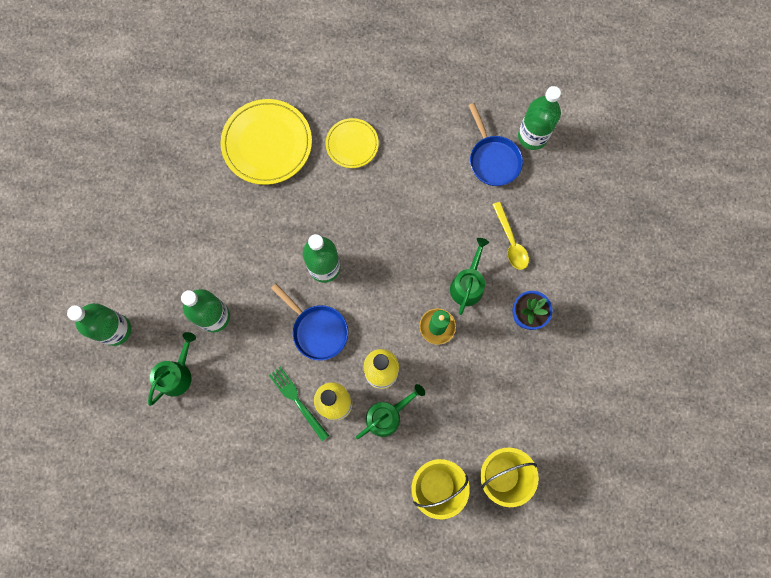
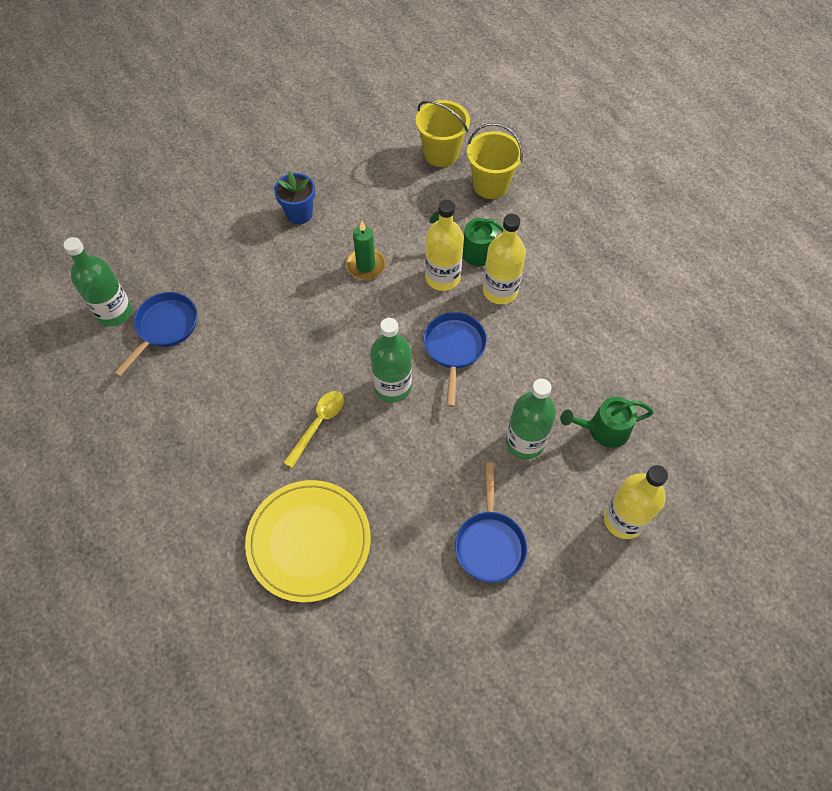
camera: 130 degrees left, 15 degrees down
(116, 330) = (623, 520): green bottle -> yellow bottle
(175, 240) = (489, 543): none -> blue pan
(297, 401) = (526, 319): green fork -> none
(352, 144) = (244, 458): yellow plate -> none
(468, 285) = (308, 268): green watering can -> none
(510, 241) = (239, 264): yellow spoon -> yellow spoon (318, 424)

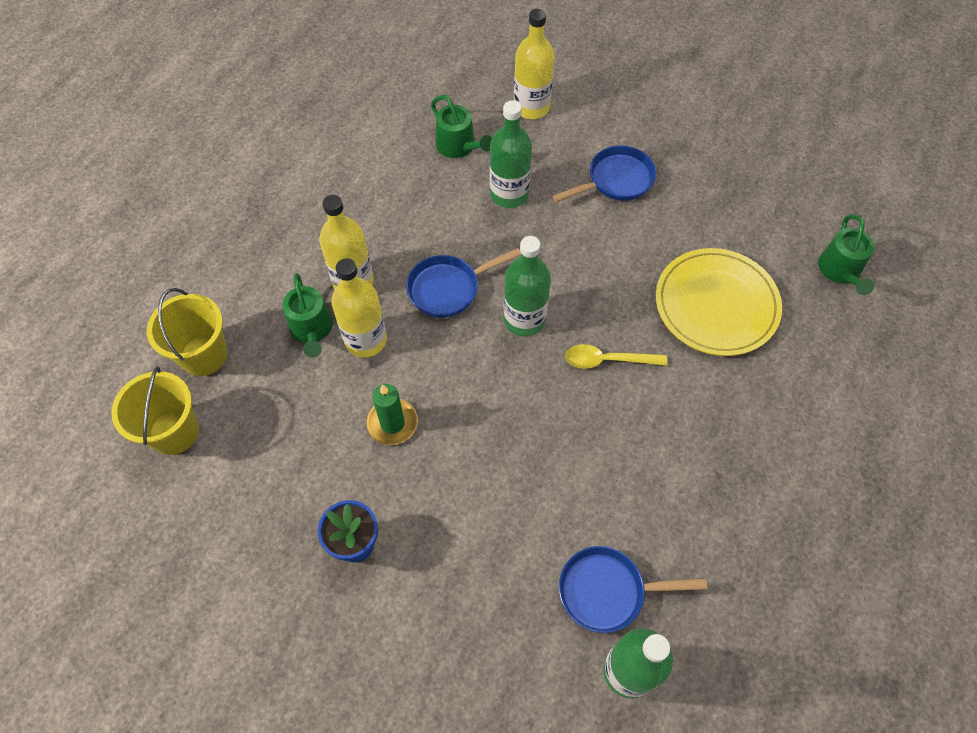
camera: 120 degrees left, 0 degrees up
(266, 683) = (840, 271): none -> green watering can

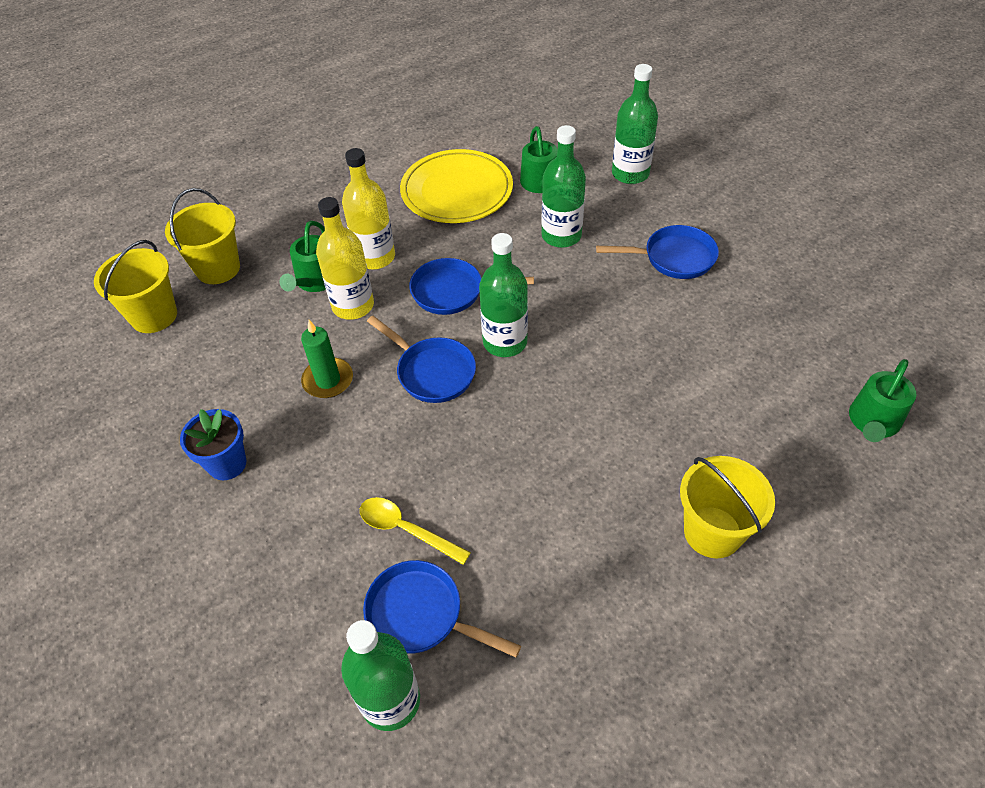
camera: 30 degrees right, 10 degrees down
(480, 374) = (432, 372): none -> blue pan
(531, 107) = (630, 174): yellow bottle -> green bottle
(607, 360) = (562, 407): yellow spoon -> yellow spoon (406, 529)
(716, 304) = (708, 401): yellow plate -> yellow plate (457, 191)
(779, 415) = (712, 532): none -> yellow bucket

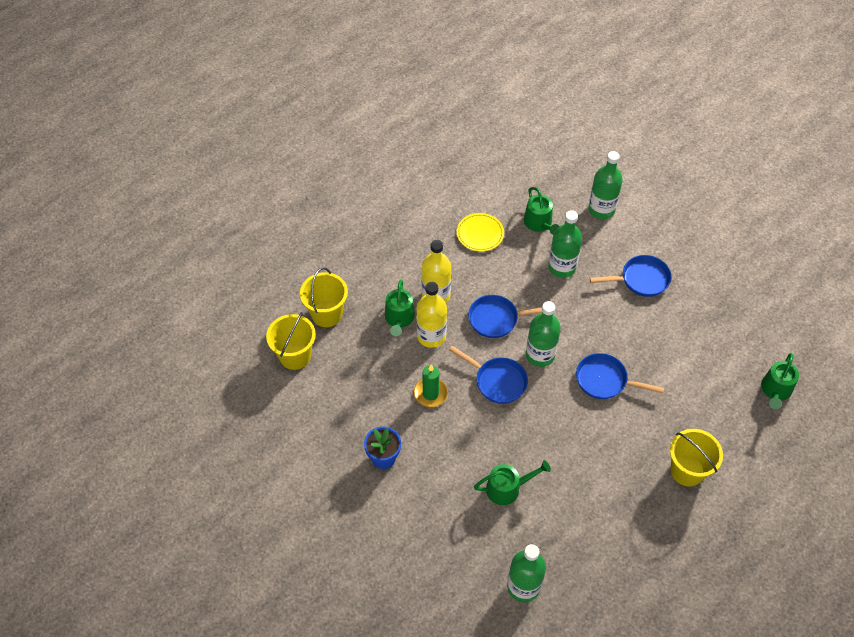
camera: 10 degrees left, 5 degrees up
(406, 529) = (507, 488): yellow spoon -> green watering can
(421, 614) = (528, 537): blue pan -> blue pan (605, 380)
(457, 191) = (480, 234): yellow plate -> yellow plate, size x0.58

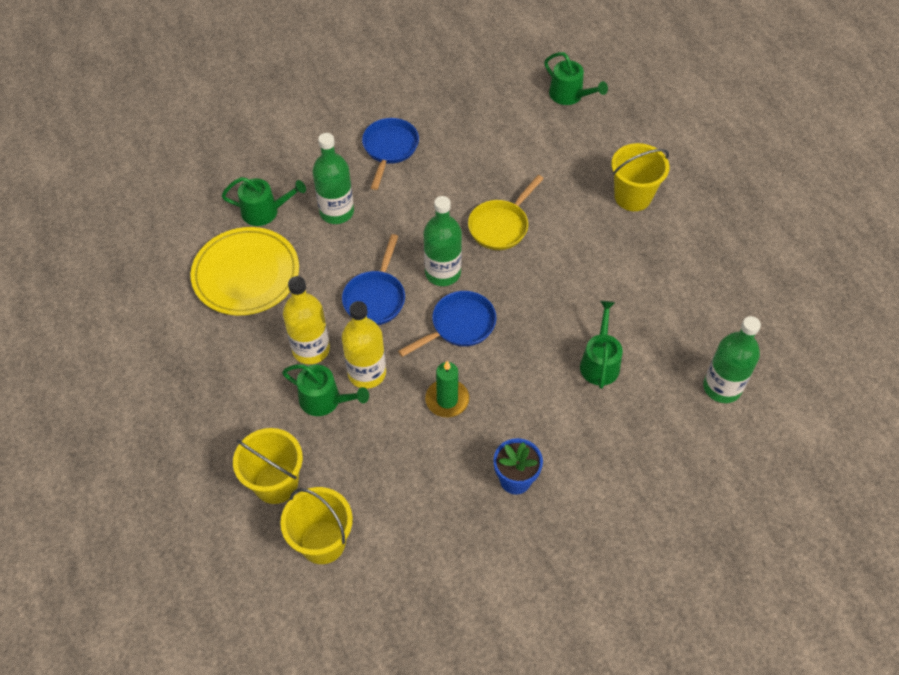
camera: 70 degrees left, 0 degrees up
(480, 234) = (246, 274): yellow plate -> yellow plate, size x1.71
(601, 209) = (279, 149): green bottle -> none
(605, 380) = (500, 226): blue pan -> yellow pan

